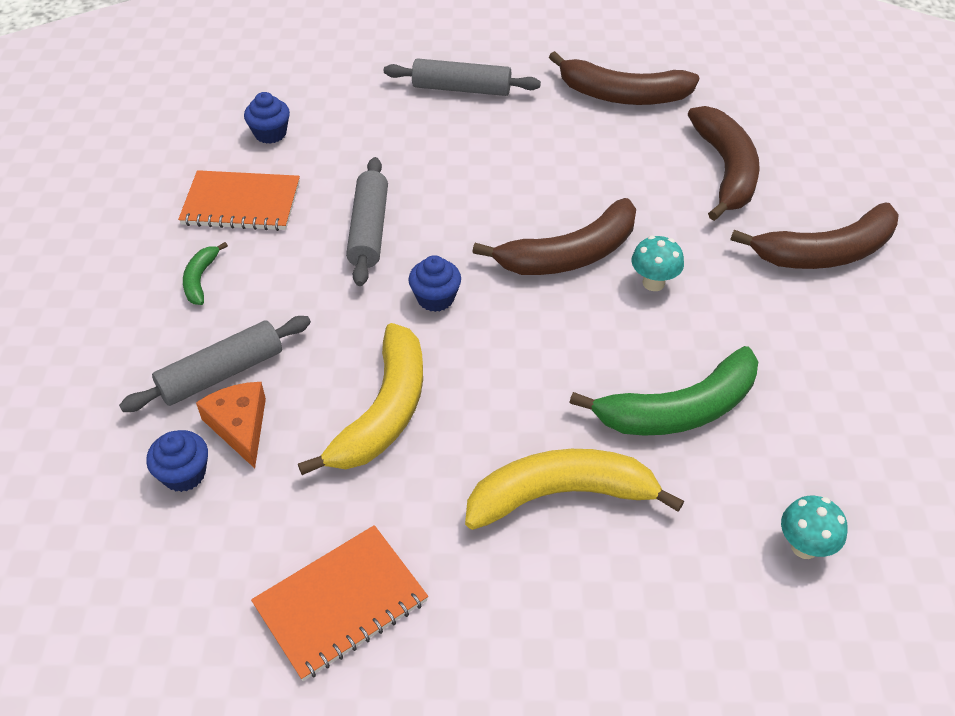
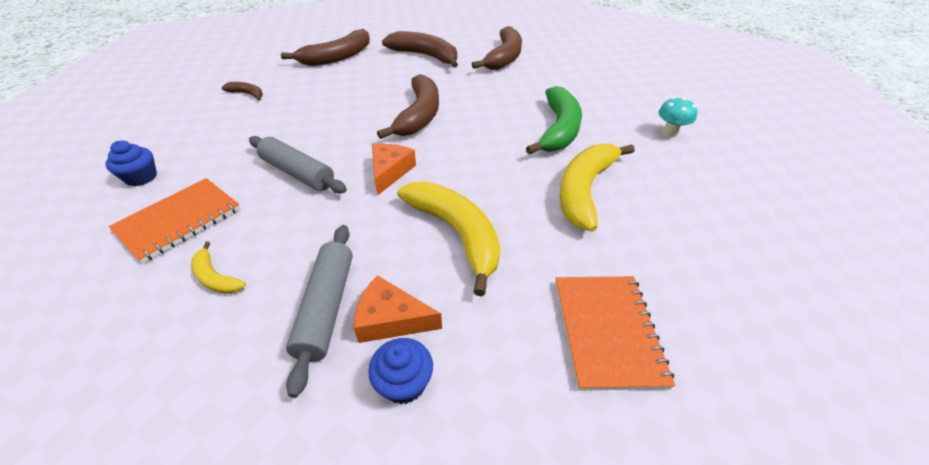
camera: 55 degrees left, 5 degrees down
(200, 279) = (216, 277): green banana -> yellow banana
(435, 298) = (390, 171): blue cupcake -> orange cheese
(461, 89) = (247, 94): grey rolling pin -> brown banana
(653, 283) = (469, 101): turquoise mushroom -> none

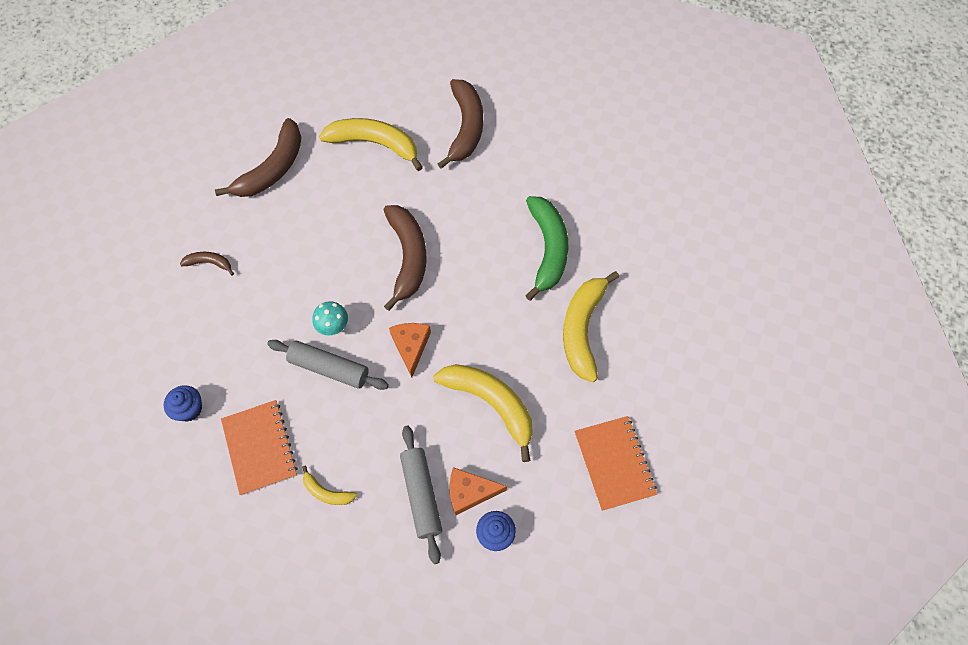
camera: 15 degrees left, 20 degrees up
(179, 220) = (260, 447): orange notebook -> orange notebook turned 45 degrees counterclockwise
(425, 56) = (375, 144): brown banana -> yellow banana
(669, 133) = (649, 231): turquoise mushroom -> turquoise mushroom (333, 327)

